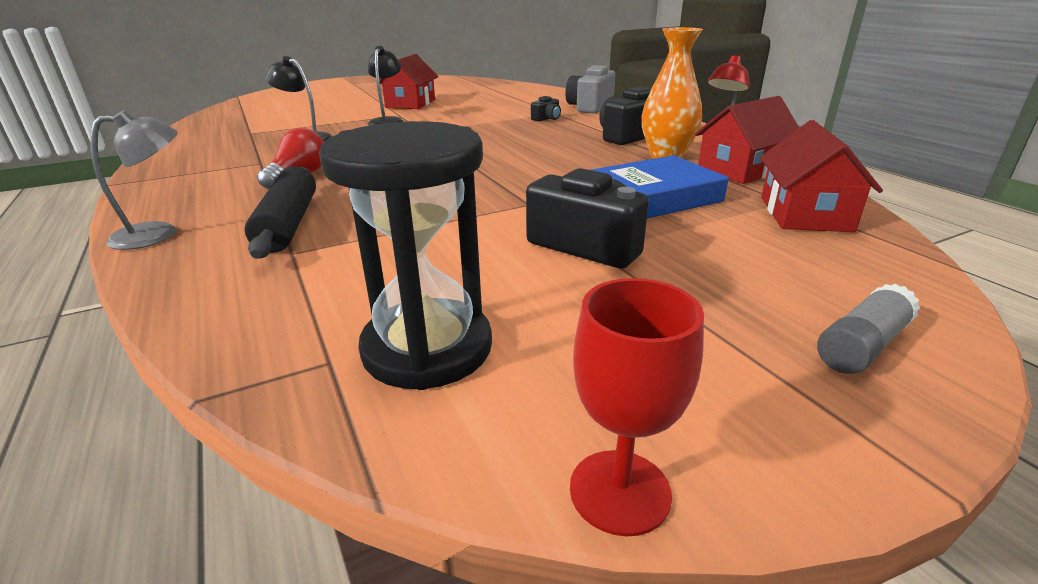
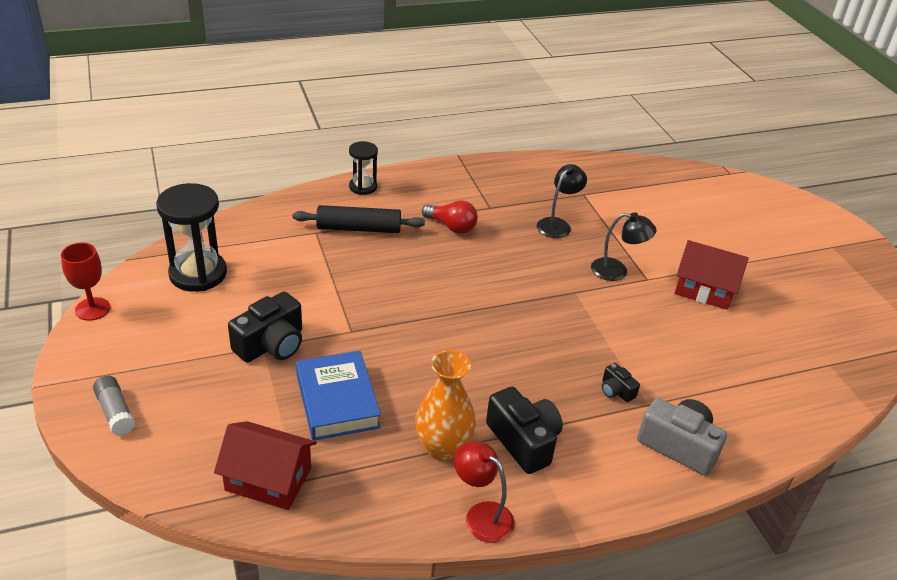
camera: 95 degrees right, 10 degrees up
(158, 234) = (363, 187): grey lamp -> black hourglass
(741, 170) = (383, 488): red house -> none

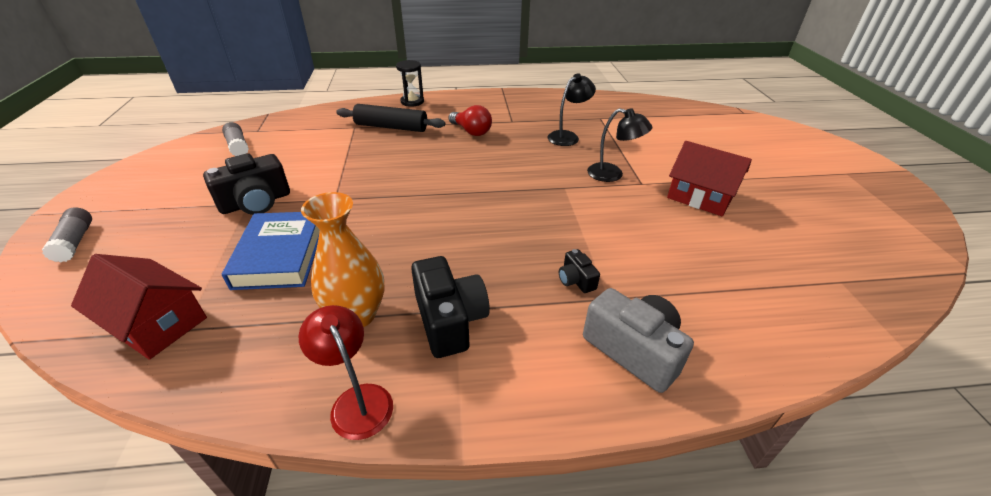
camera: 15 degrees right, 0 degrees up
(92, 309) = (134, 163): red goblet -> none
(198, 274) = (238, 146): black hourglass -> grey glue stick

